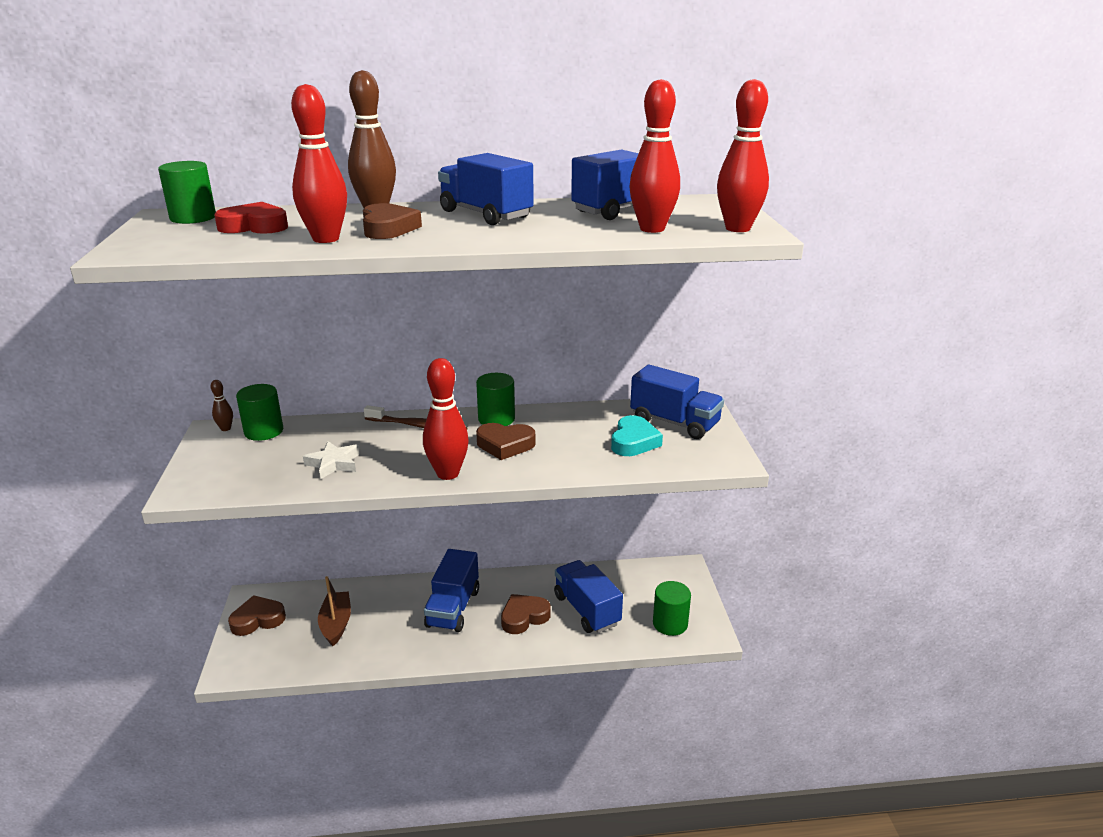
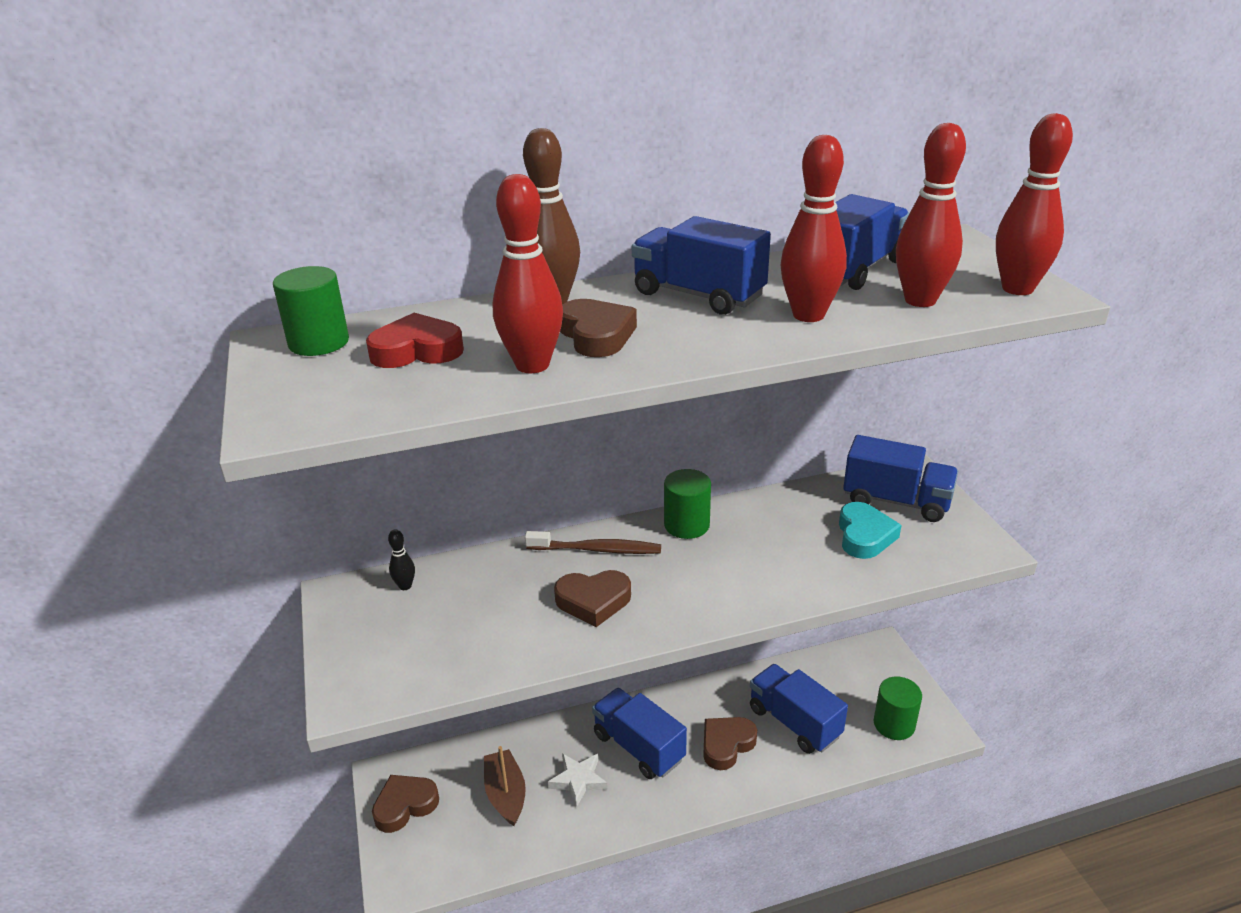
camera: 10 degrees left, 5 degrees up
(225, 428) = (353, 589): brown bowling pin -> none
(264, 431) = (405, 586): green cylinder -> black bowling pin
(334, 463) = (521, 623): white star -> white star (578, 780)
(448, 474) = (670, 617): red bowling pin -> red bowling pin (808, 315)
(453, 608) = (638, 747): blue truck -> blue truck turned 135 degrees clockwise
(505, 445) = (717, 563): brown heart -> brown heart (593, 601)

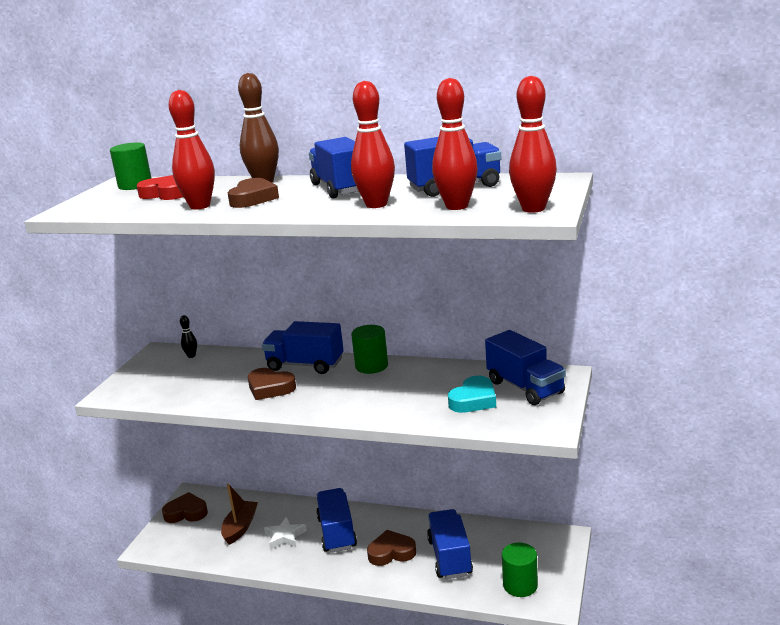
camera: 35 degrees right, 10 degrees down
(597, 549) = (305, 365): brown toothbrush -> blue truck

